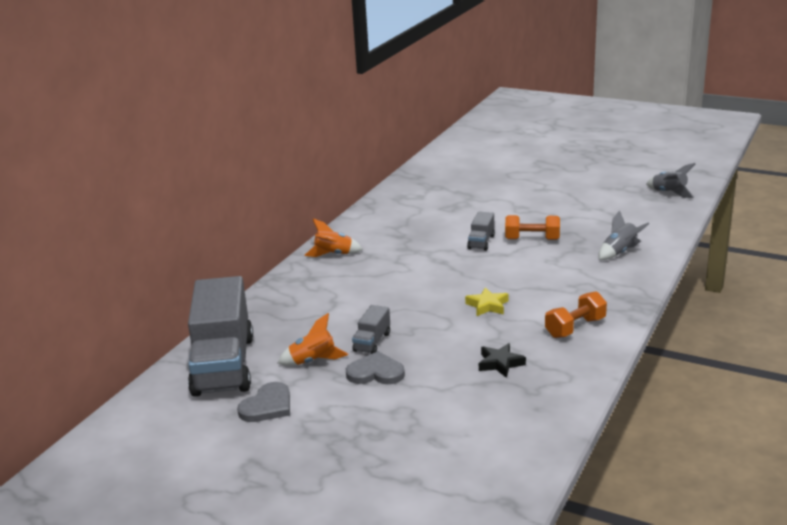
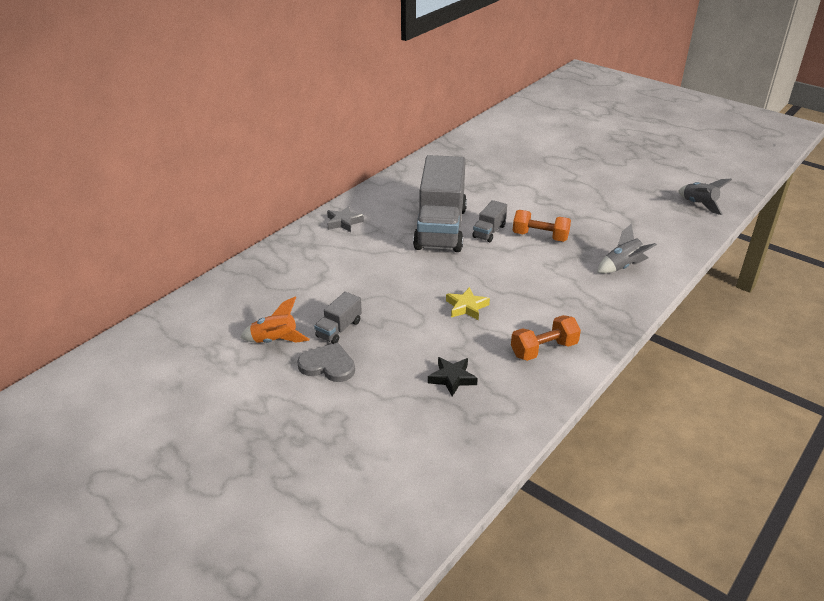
camera: 10 degrees right, 10 degrees up
(223, 365) = (192, 329): grey truck -> grey truck (440, 228)
(267, 406) = (212, 384): grey heart -> none
(333, 254) = (343, 222): orange rocket -> grey star

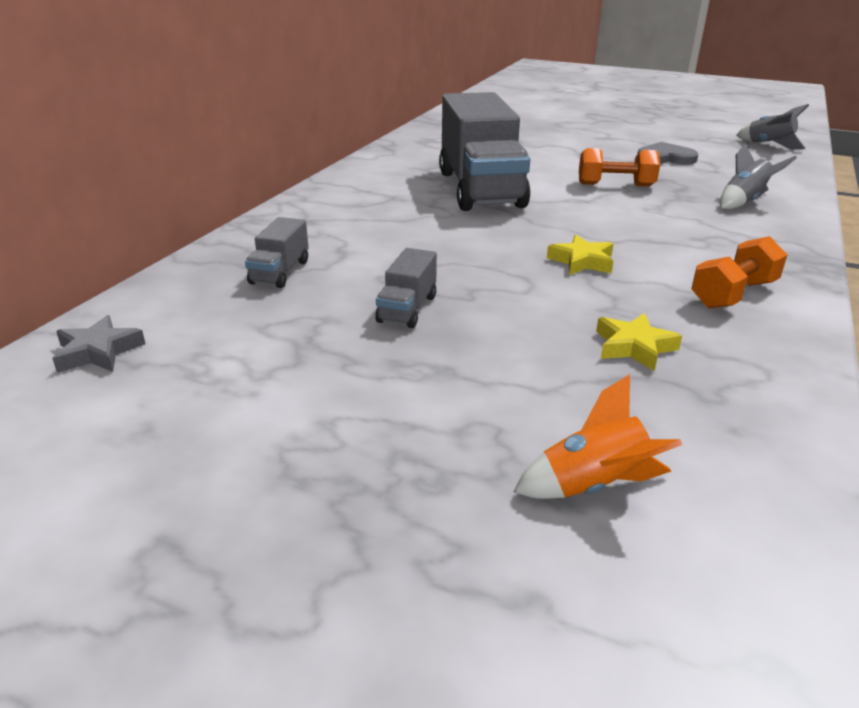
camera: 15 degrees left, 5 degrees down
(275, 340) = (307, 337): orange rocket -> orange rocket (593, 485)
(328, 365) = (418, 358): grey heart -> grey heart (665, 158)
(343, 222) = (341, 195): grey star -> grey star (98, 352)
(452, 378) = (634, 347): black star -> yellow star
(489, 231) = (546, 186): grey truck -> grey truck (280, 272)

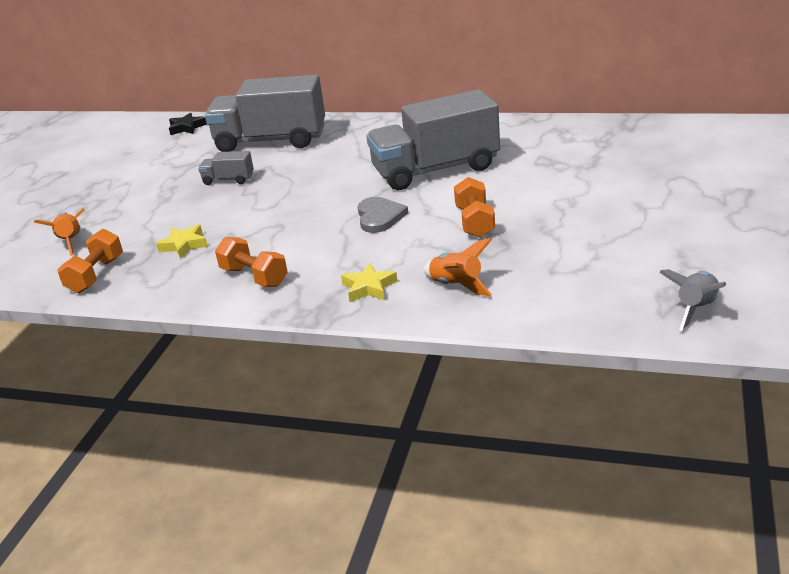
camera: 85 degrees right, 0 degrees up
(98, 352) = (187, 128): grey star -> black star
(280, 272) = (271, 141): grey truck -> grey truck, size x2.35
(582, 261) = (301, 221): yellow star -> yellow star (369, 287)
(665, 158) = (583, 242): grey heart -> grey heart (379, 217)
(737, 437) = (96, 275): none -> orange dumbbell
(744, 201) = (457, 285): grey rocket -> orange rocket

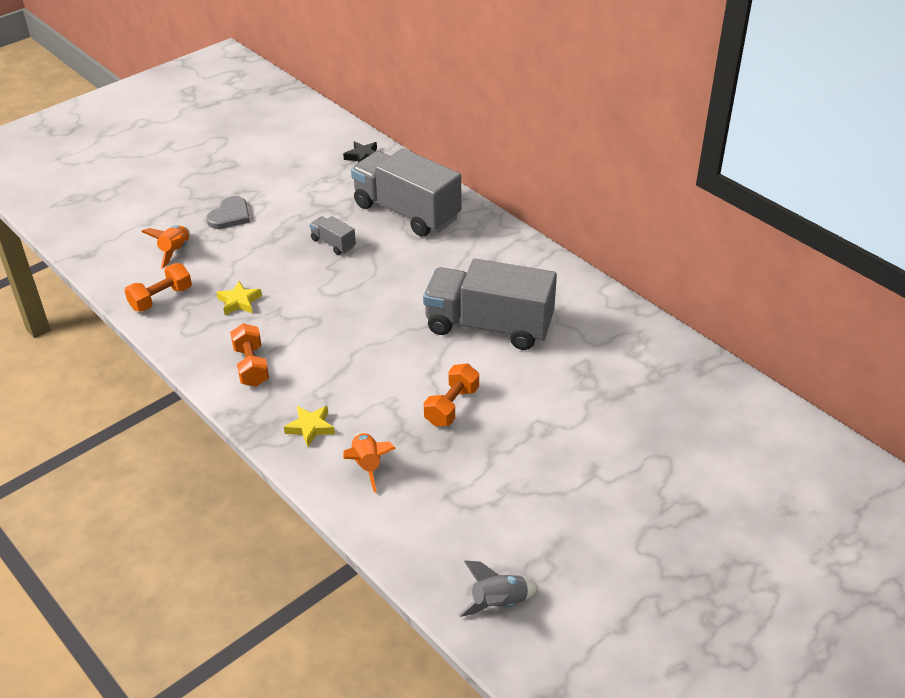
camera: 30 degrees right, 10 degrees up
(379, 217) = (392, 356): grey heart -> grey heart (230, 215)

